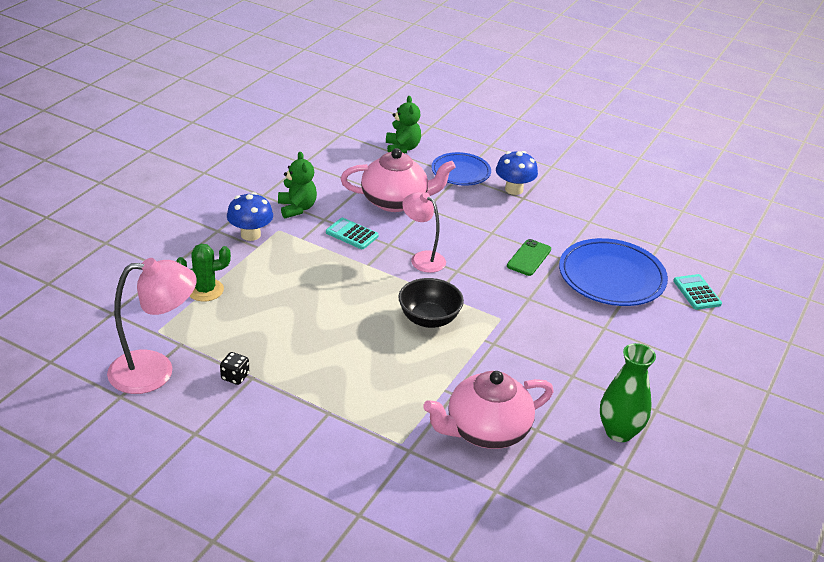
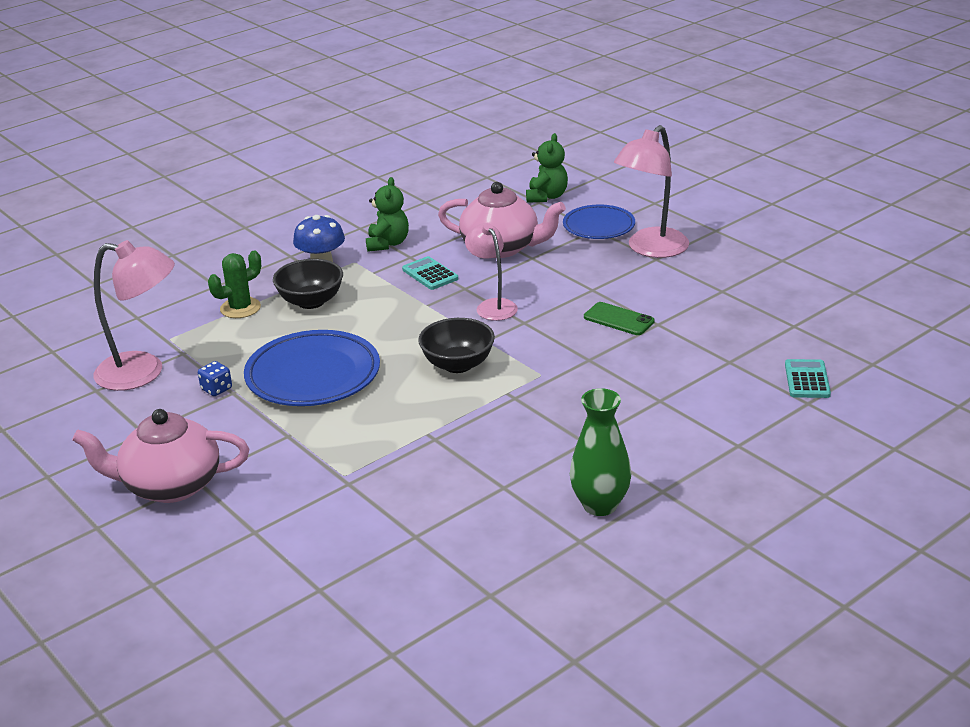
camera: 25 degrees right, 5 degrees down
(205, 290) = (240, 308): green cactus -> green cactus turned 45 degrees counterclockwise
(235, 377) = (216, 389): black dice -> blue dice
(265, 275) = (311, 301): none -> black bowl
(486, 431) = (445, 479): pink teapot -> pink teapot (170, 486)
(514, 189) = (651, 249): blue mushroom -> pink lamp
(529, 258) = (618, 319): green phone -> green phone turned 75 degrees clockwise
(611, 277) = (707, 351): blue plate -> blue plate (313, 375)

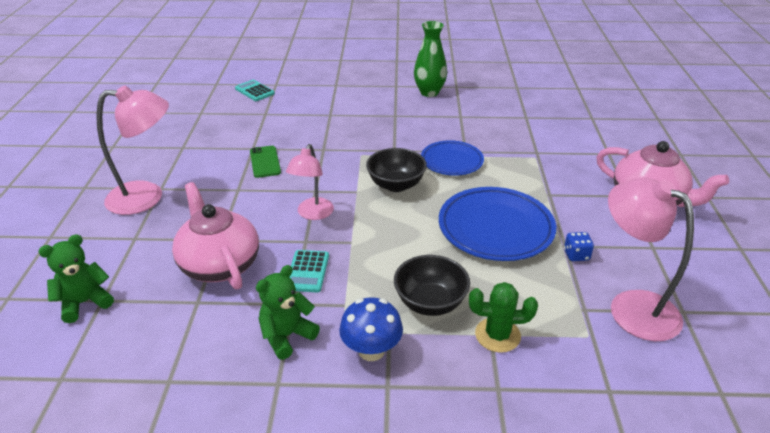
camera: 140 degrees left, 5 degrees up
(598, 226) = (127, 239): blue plate -> blue plate (451, 161)
(807, 380) = (254, 91): turquoise calculator -> turquoise calculator turned 90 degrees clockwise

